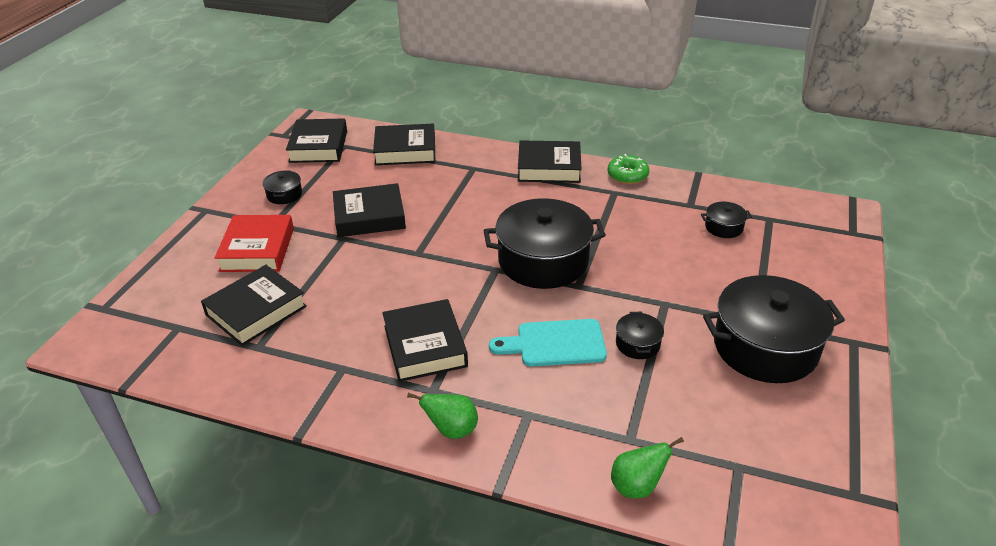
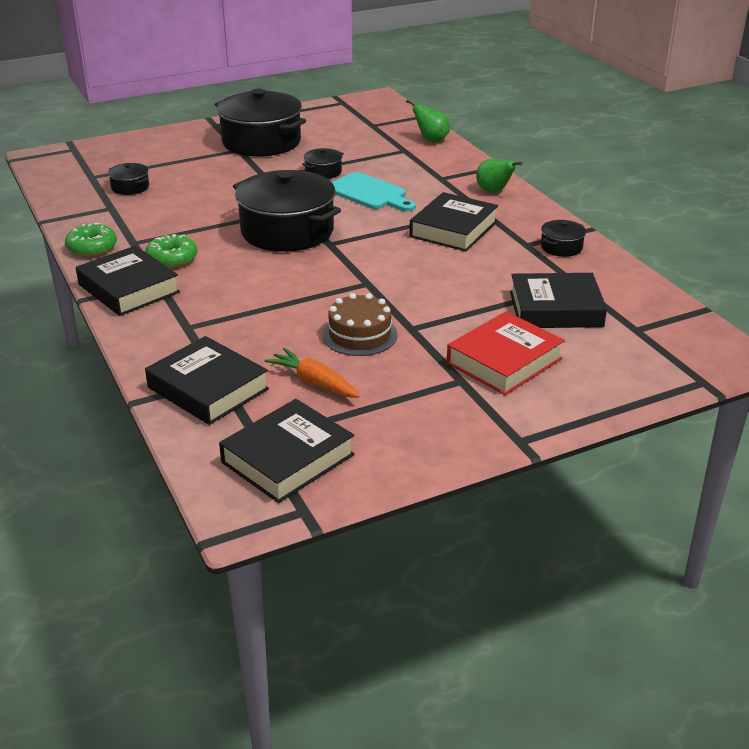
camera: 135 degrees left, 5 degrees down
(284, 194) = (411, 409): black pot -> black pot (561, 247)
(356, 180) = (314, 382): none -> orange carrot
(369, 216) = (360, 335): black book -> brown cake
(568, 196) = (172, 259): none -> green donut

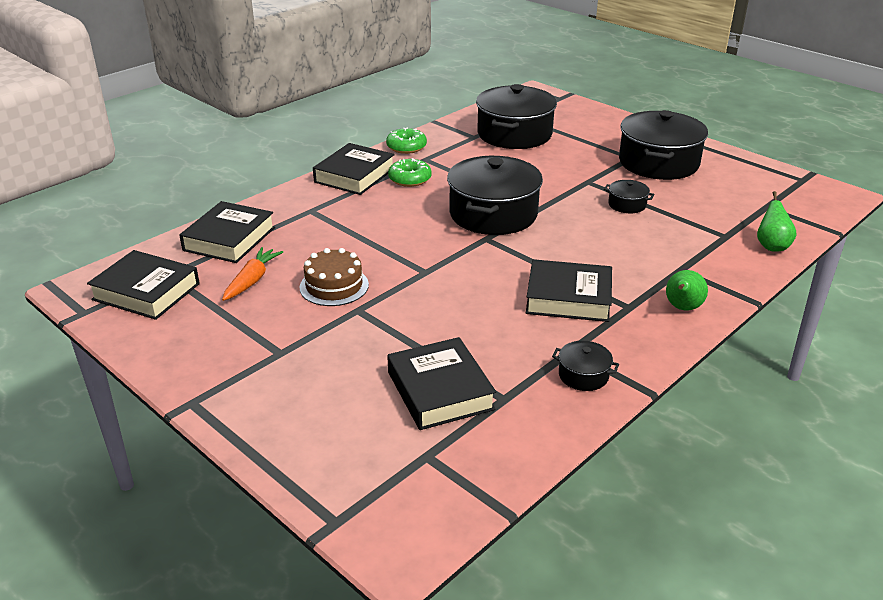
camera: 70 degrees right, 0 degrees up
(130, 187) = (514, 134): black pot -> black pot, size x2.29
(369, 193) = (605, 237): turquoise cutting board -> none
(504, 361) = (323, 372): red book -> none

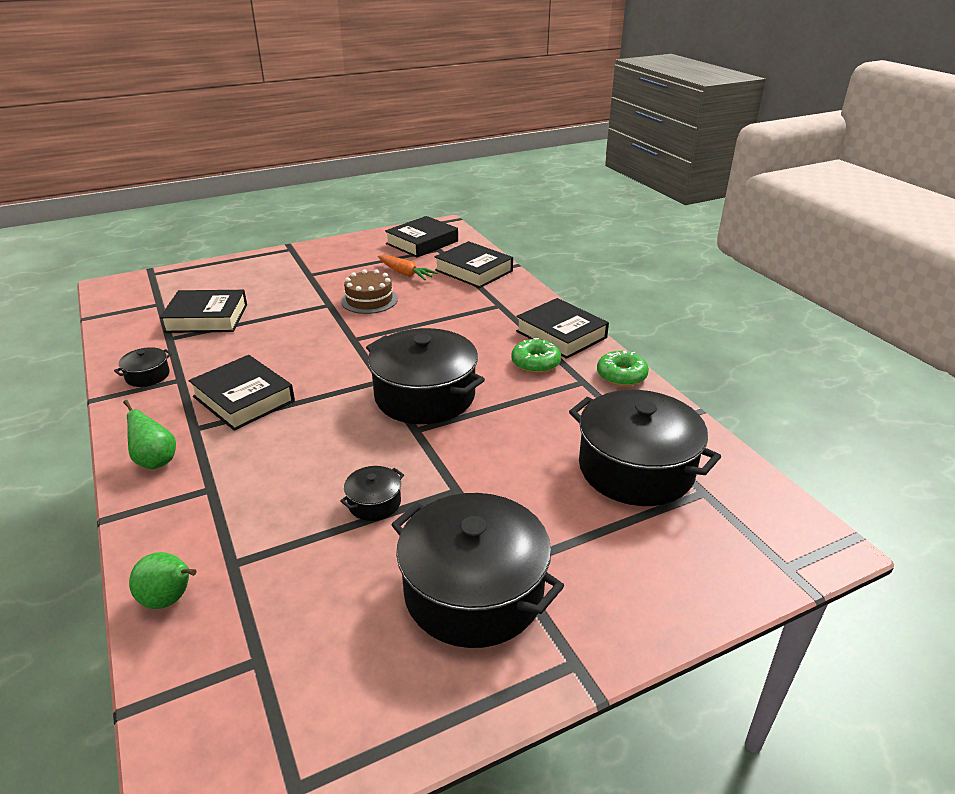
camera: 110 degrees right, 0 degrees up
(568, 298) = (244, 399): black book -> black book turned 75 degrees counterclockwise

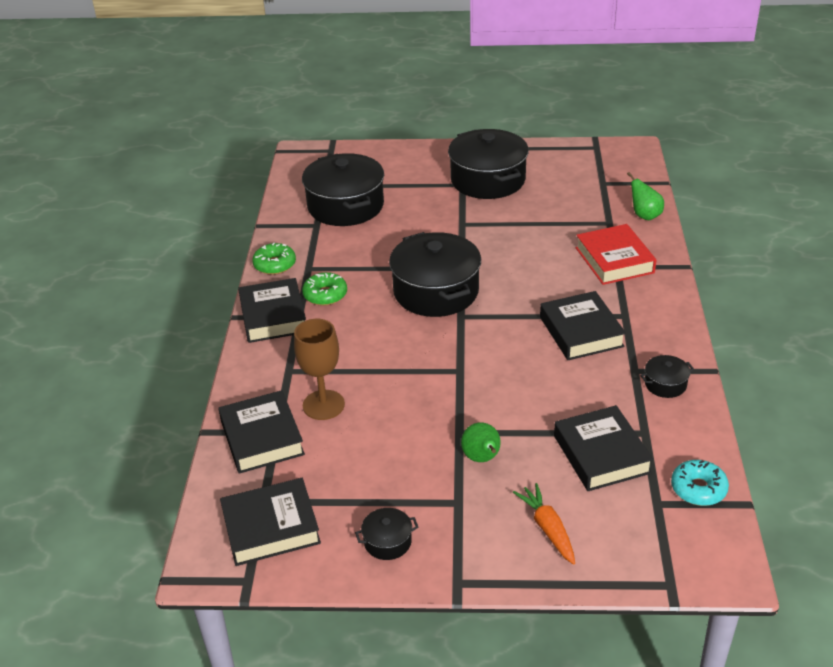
camera: 150 degrees left, 5 degrees up
(124, 317) = (698, 489): none -> turquoise donut
(155, 461) = (655, 297): green pear -> green pear (482, 458)
(207, 318) = (601, 454): black book -> black book turned 45 degrees clockwise
(215, 497) = (614, 260): none -> red book
(369, 300) = (412, 424): brown cake -> none
(374, 503) = (515, 230): black pot -> black pot (387, 542)
(405, 273) = (342, 460): orange carrot -> orange carrot (547, 528)
(449, 294) = (323, 405): none -> brown goblet

